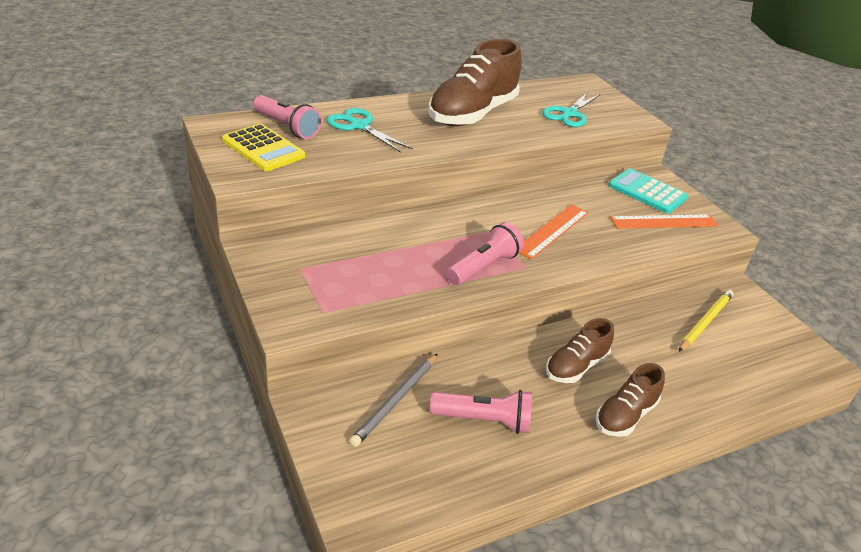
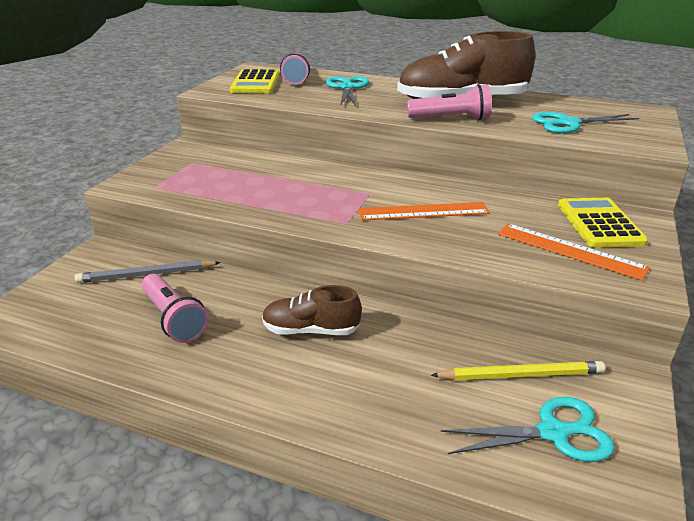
camera: 50 degrees right, 5 degrees down
(484, 266) = (311, 209): pink flashlight -> pink flashlight (451, 119)
(625, 415) = (283, 387): brown shoe -> none
(647, 192) = (599, 223): turquoise calculator -> yellow calculator
(758, 346) = (553, 433): none -> turquoise scissors

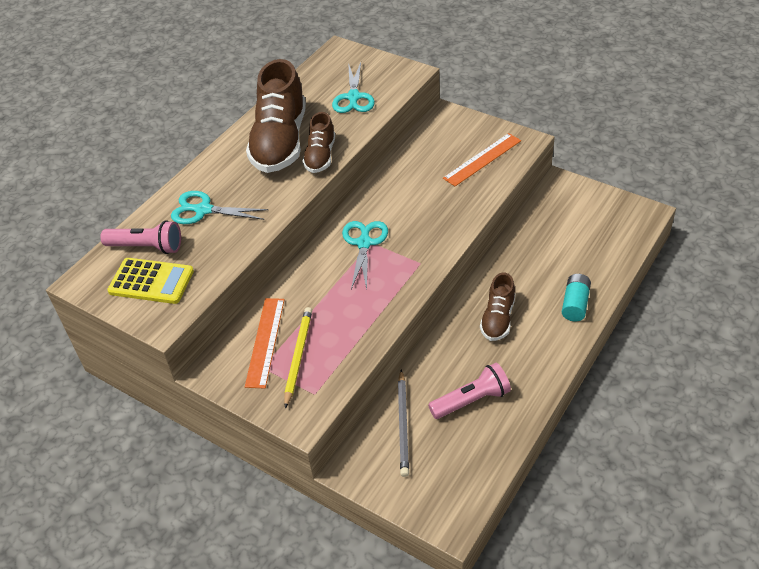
camera: 75 degrees left, 15 degrees up
(354, 408) = (575, 304): none -> turquoise battery
(423, 211) = (412, 217): orange ruler -> orange ruler (265, 342)
(451, 119) = (320, 156): pink flashlight -> brown shoe
(520, 375) = (554, 226): yellow pencil -> yellow pencil (298, 356)
(553, 433) = (599, 226): turquoise scissors -> turquoise scissors (364, 243)
(599, 223) = (450, 136): yellow calculator -> none

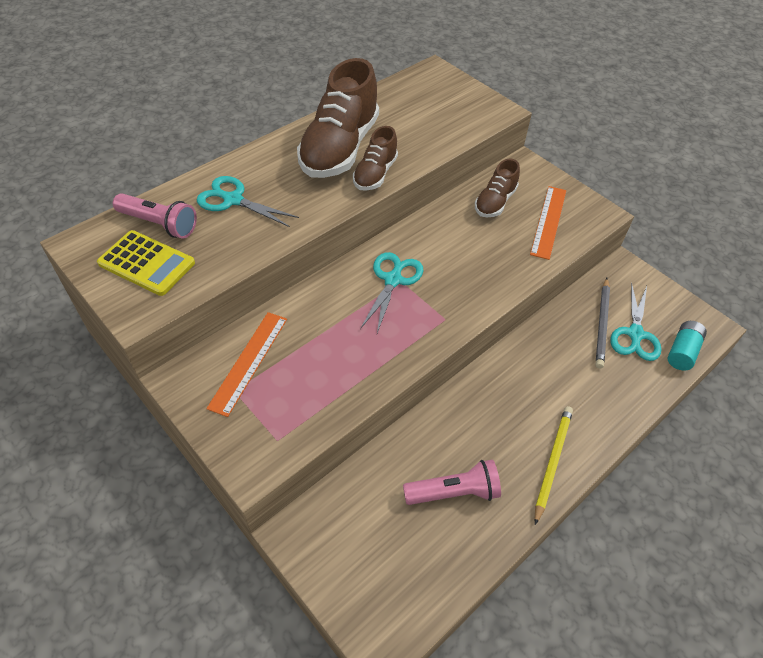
camera: 10 degrees right, 5 degrees up
(298, 356) = (276, 390): yellow pencil -> yellow pencil (552, 462)
(353, 97) = (432, 121): turquoise scissors -> turquoise scissors (635, 334)
(403, 425) = (369, 498): grey pencil -> grey pencil (602, 324)
(482, 159) = (548, 221): orange ruler -> orange ruler turned 45 degrees counterclockwise
(498, 318) = (512, 402): brown shoe -> brown shoe (495, 202)
(575, 304) = (603, 411): turquoise battery -> turquoise battery (682, 352)

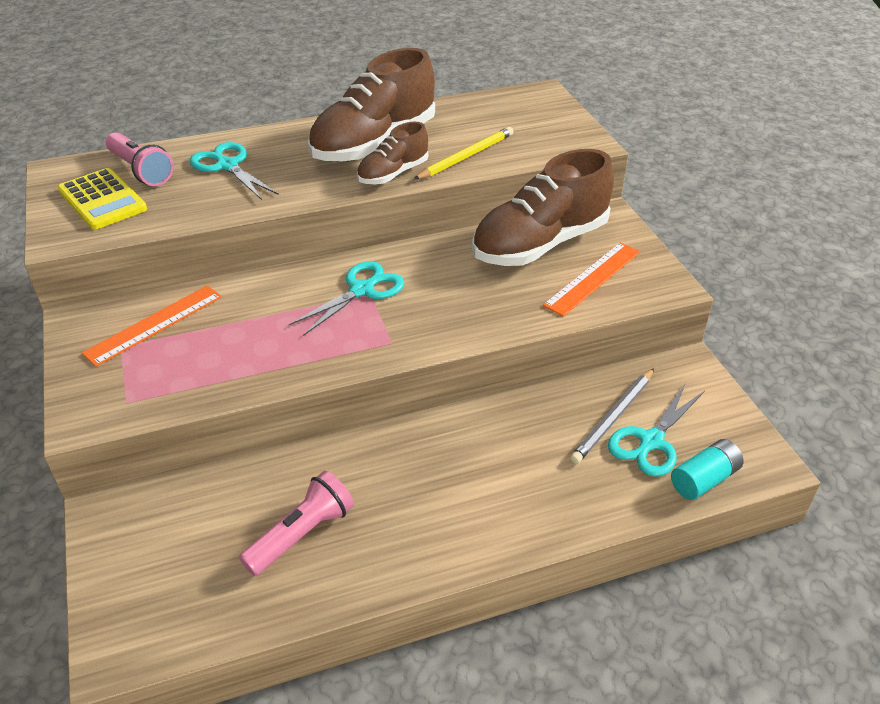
camera: 25 degrees right, 10 degrees down
(454, 492) = (302, 534): pink flashlight -> pink flashlight turned 60 degrees counterclockwise
(495, 202) = (540, 244): brown shoe -> brown shoe, size x1.89
(552, 462) = (441, 544): yellow pencil -> yellow pencil (466, 156)

